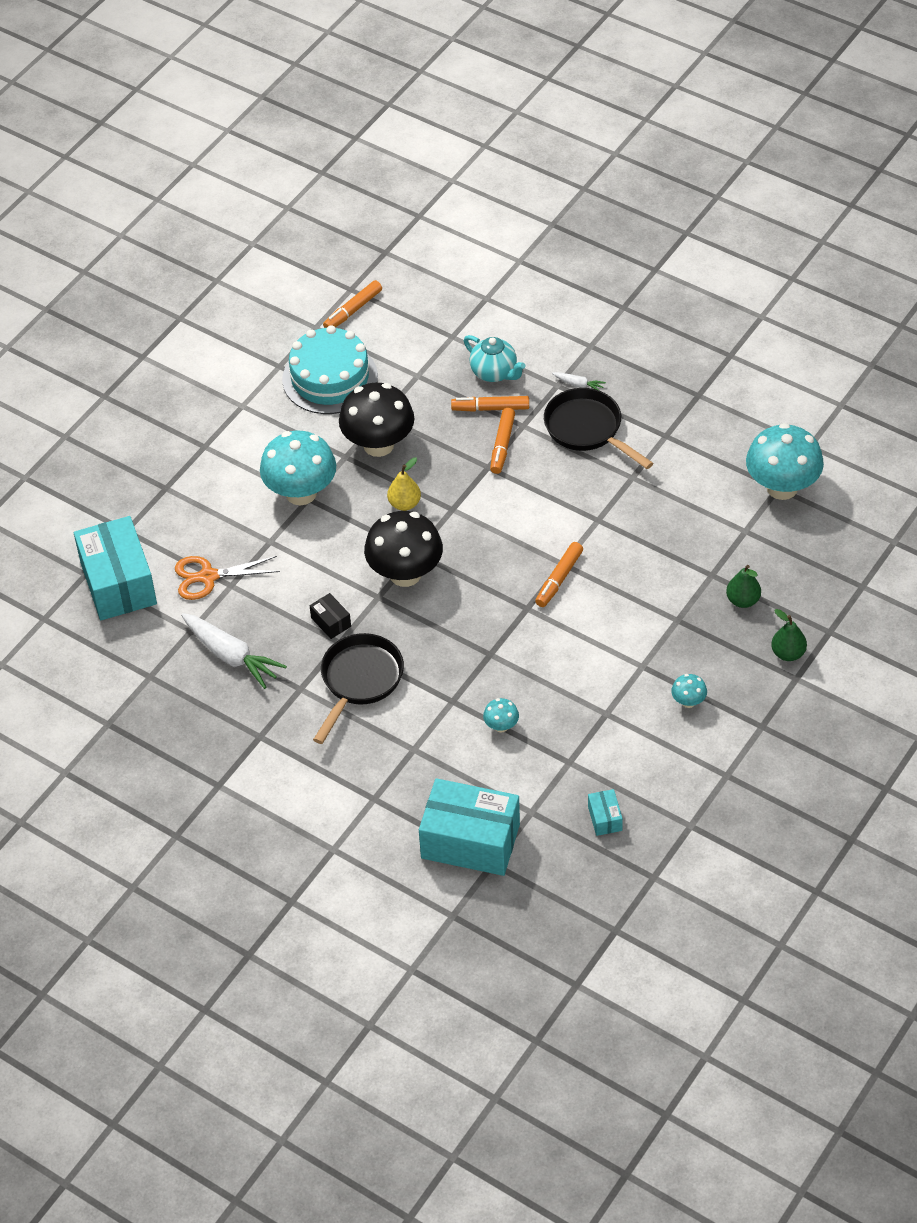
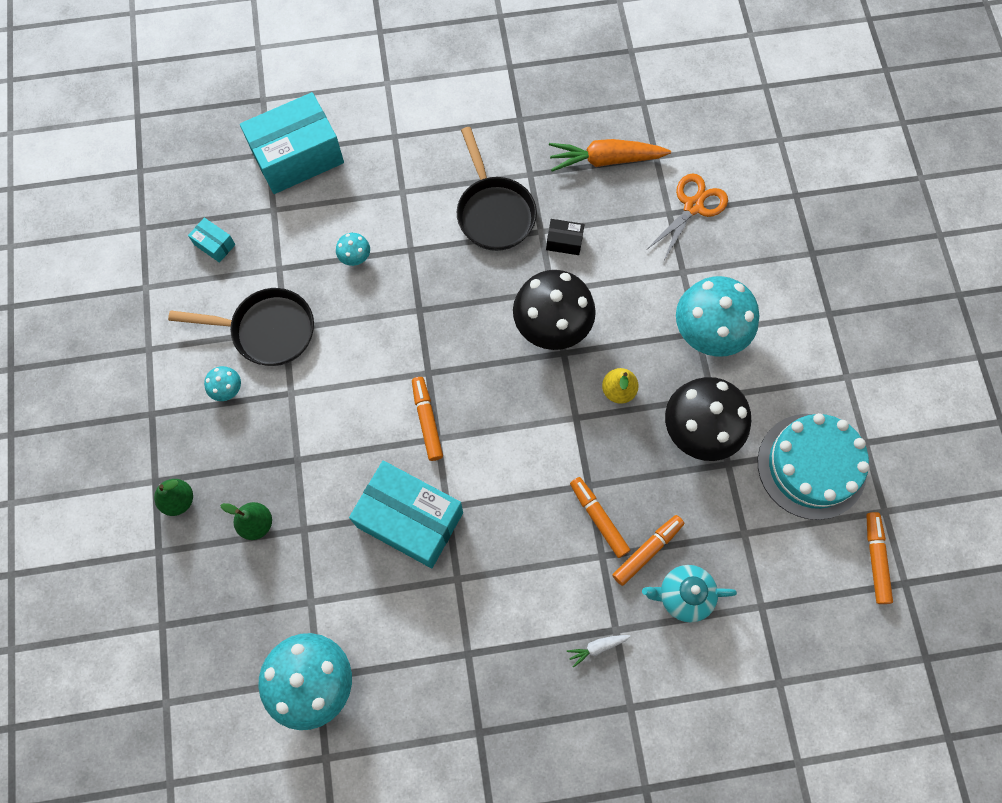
camera: 135 degrees right, 20 degrees up
(118, 583) = (749, 151): turquoise box -> turquoise box (410, 520)
(231, 656) = (605, 160): white carrot -> orange carrot
(587, 429) = (542, 600): black pan -> black pan (267, 330)

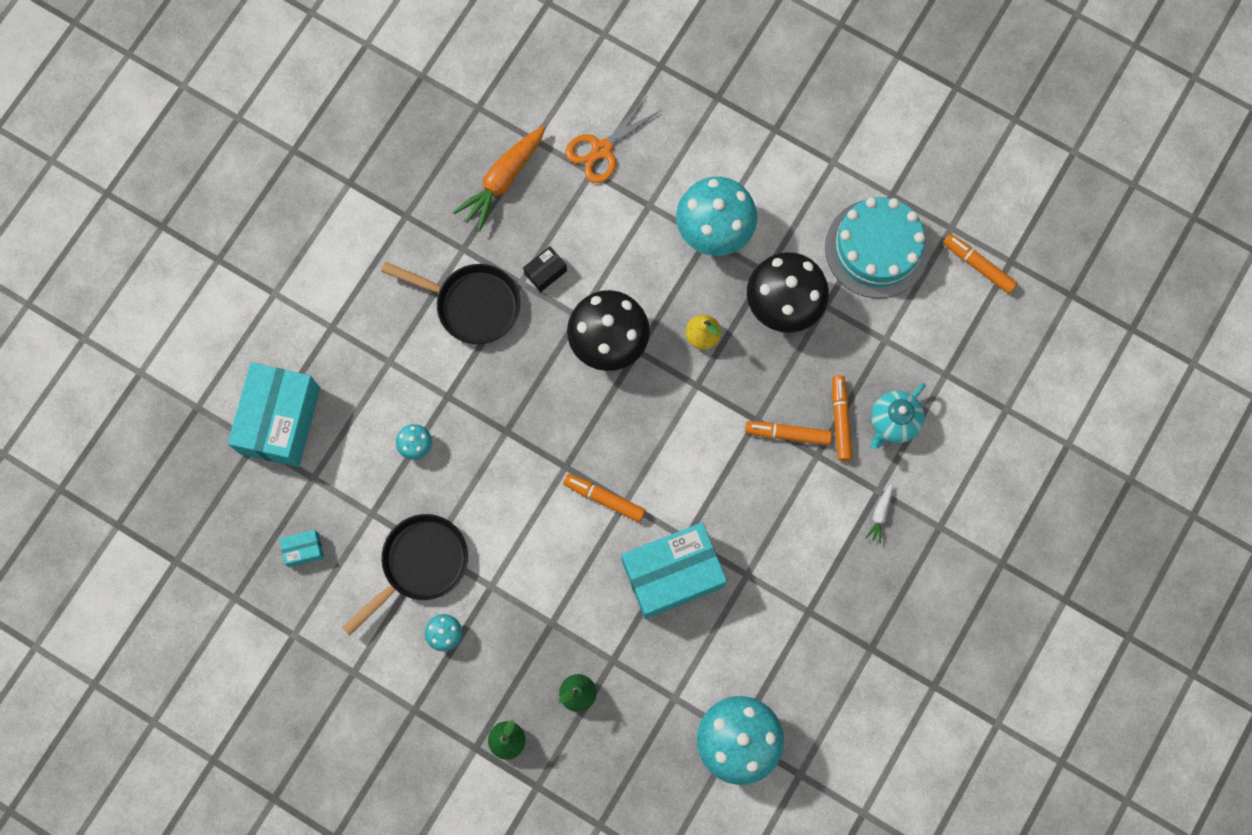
camera: 50 degrees left, 5 degrees up
(693, 206) = (602, 149): orange scissors -> orange scissors turned 120 degrees counterclockwise

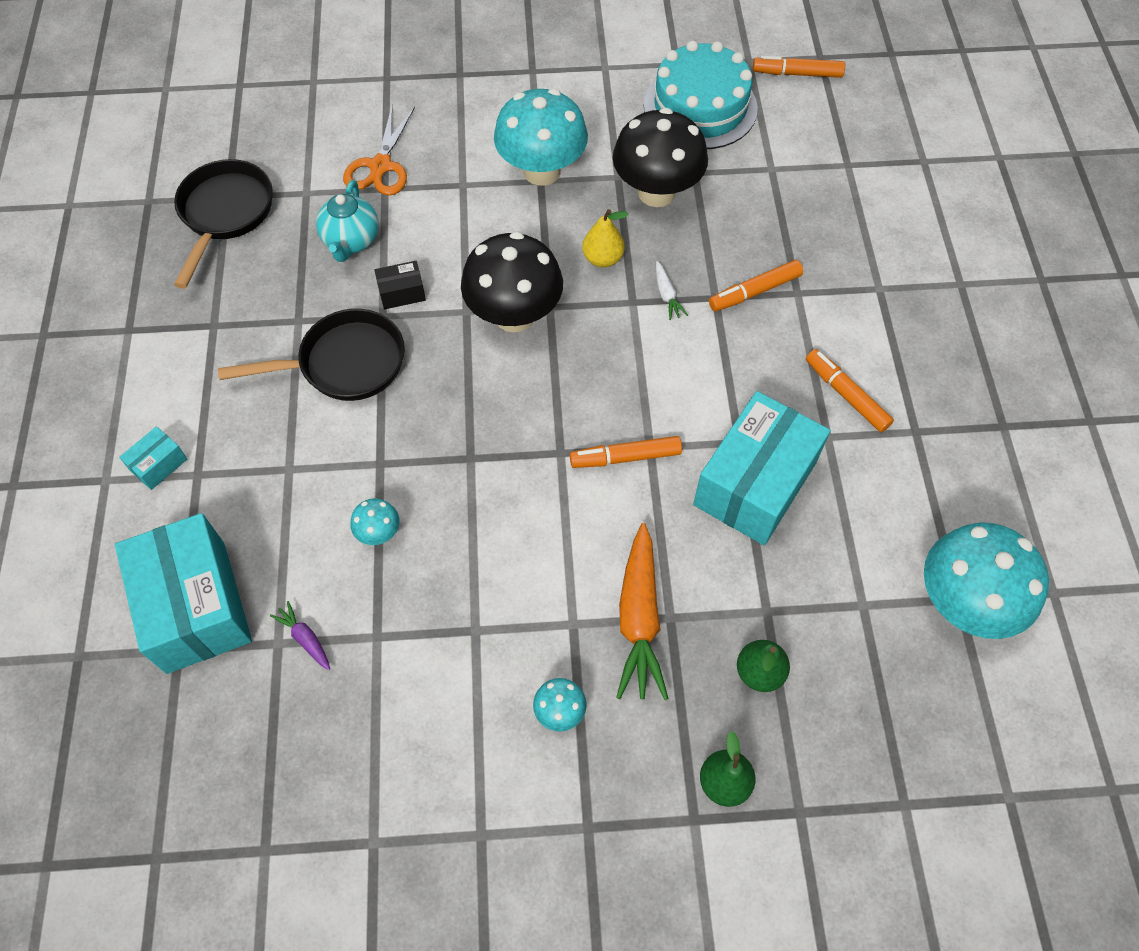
camera: 35 degrees left, 15 degrees down
(304, 550) = (319, 731): turquoise box -> turquoise box (158, 464)
(330, 486) = (305, 638): none -> purple carrot
(420, 564) = (473, 654): black pan -> black pan (225, 214)
(503, 180) = (298, 241): orange carrot -> orange carrot (639, 619)
(545, 272) = (402, 293): black box -> black box turned 60 degrees clockwise
(840, 419) = (791, 251): orange marker -> orange marker (846, 395)
(879, 514) = (899, 306): white carrot -> white carrot (666, 295)
(893, 422) = (839, 226): turquoise teapot -> turquoise teapot (351, 241)

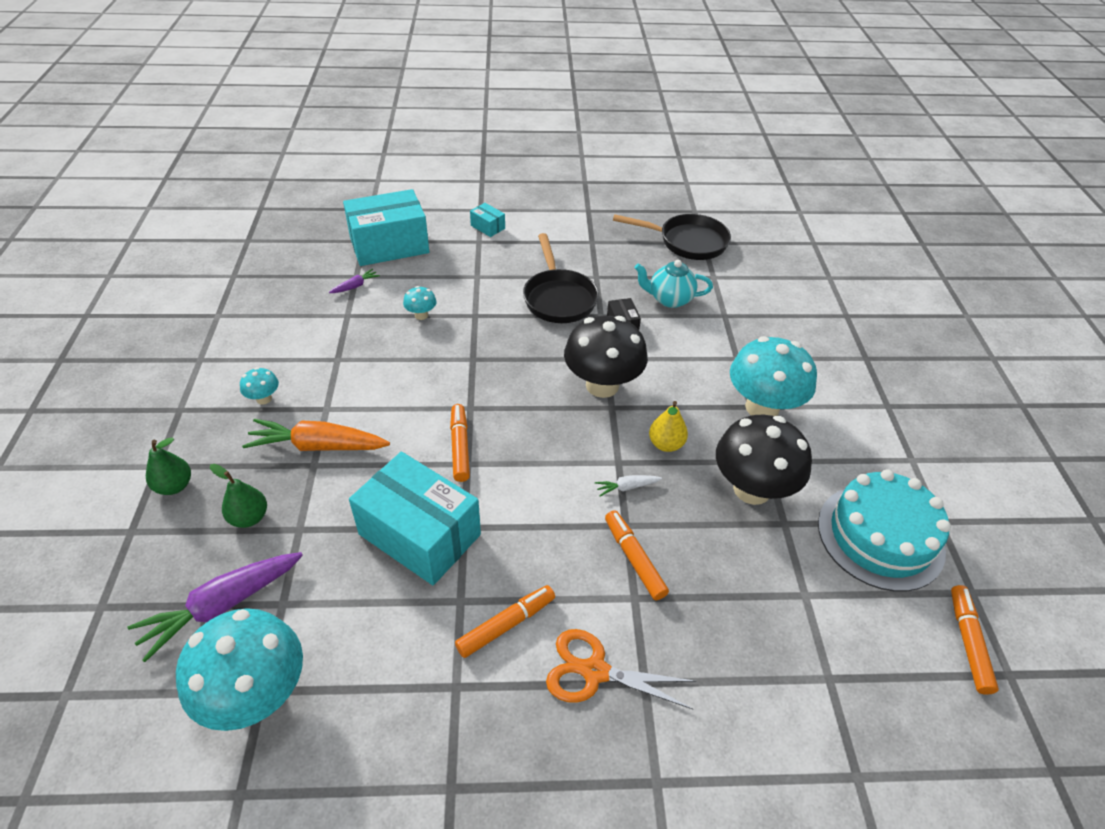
camera: 90 degrees right, 15 degrees down
(381, 166) = (747, 313): orange scissors -> orange scissors (595, 671)
(878, 667) = (222, 606): none -> purple carrot

